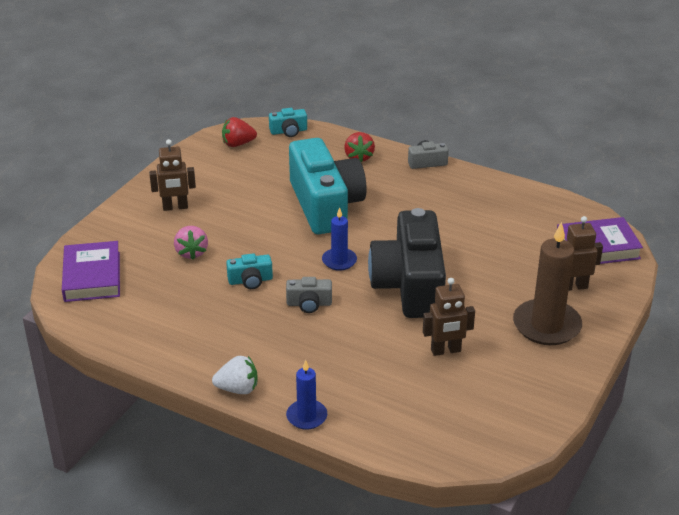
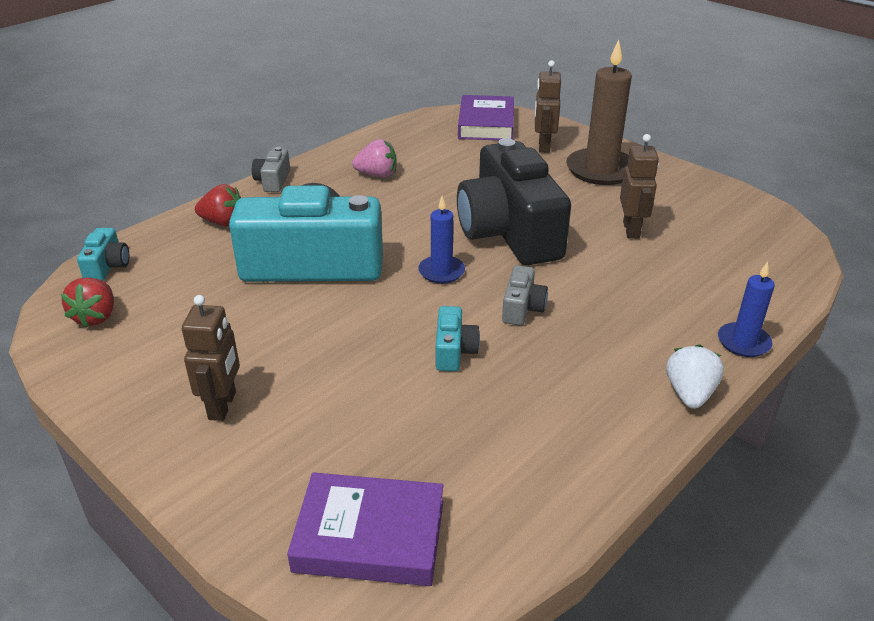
camera: 75 degrees left, 0 degrees up
(191, 253) = (359, 402): pink strawberry -> pink strawberry (377, 175)
(410, 285) = (509, 232): black camera -> black camera turned 60 degrees clockwise

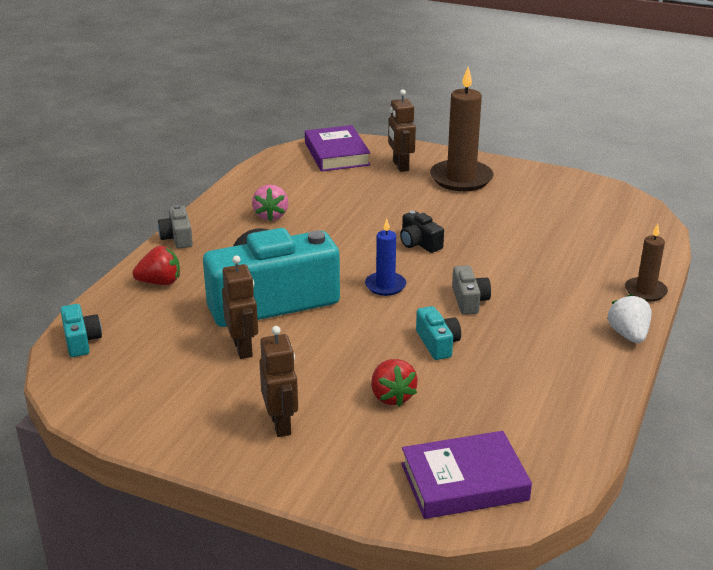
camera: 20 degrees left, 5 degrees down
(96, 317) = (108, 383): red strawberry -> red strawberry (392, 396)
(377, 175) = (271, 215): pink strawberry -> pink strawberry turned 105 degrees clockwise
(509, 232) = (419, 243): black camera -> black camera, size x0.41
(631, 230) = (515, 223): brown robot -> brown robot (243, 348)
(743, 342) = (645, 291): blue candle -> brown candle

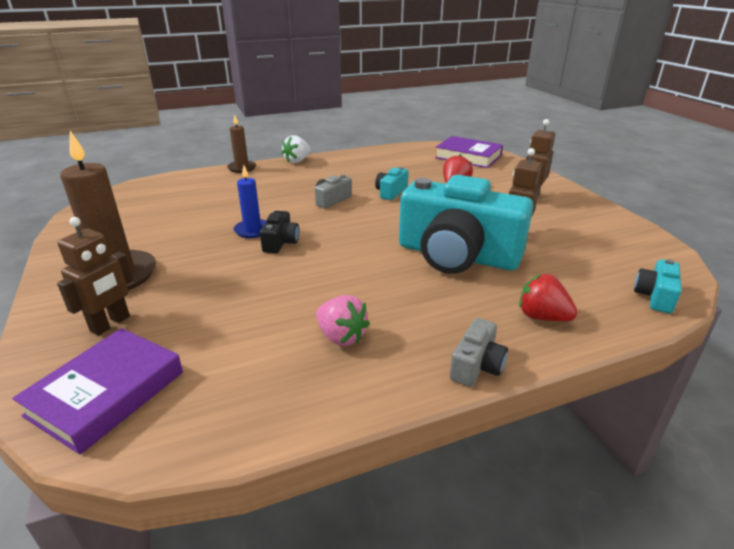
camera: 135 degrees left, 0 degrees up
(271, 215) = (341, 337): pink strawberry -> pink strawberry turned 90 degrees clockwise
(385, 286) = (361, 228): blue candle -> blue candle (252, 230)

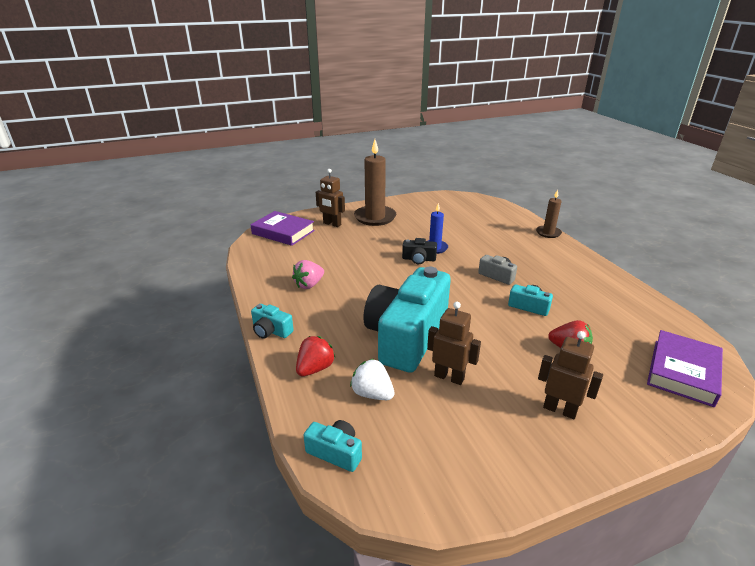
camera: 90 degrees right, 0 degrees up
(297, 161) = (582, 255): white strawberry -> white strawberry (372, 394)
(477, 366) = (271, 331): grey camera -> turquoise camera

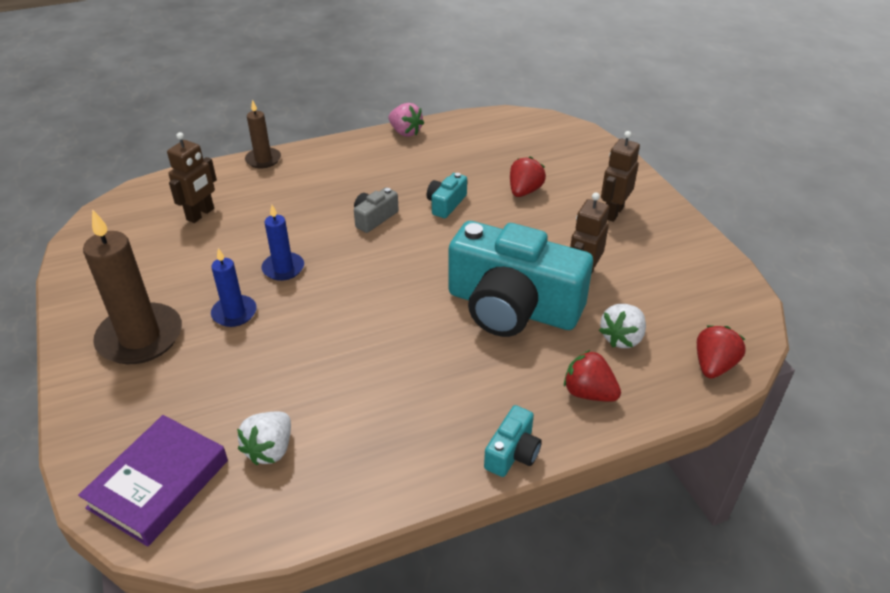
camera: 90 degrees left, 10 degrees up
(295, 255) = (270, 449): none -> white strawberry
(309, 285) = (381, 418): pink strawberry -> pink strawberry (405, 132)
(332, 224) = (146, 402): brown robot -> brown robot (200, 214)
(335, 452) = (713, 365): turquoise camera -> red strawberry
(394, 238) = (234, 313): none -> blue candle
(419, 259) = (316, 287): black camera -> none
(682, 372) = (548, 138): purple book -> none

